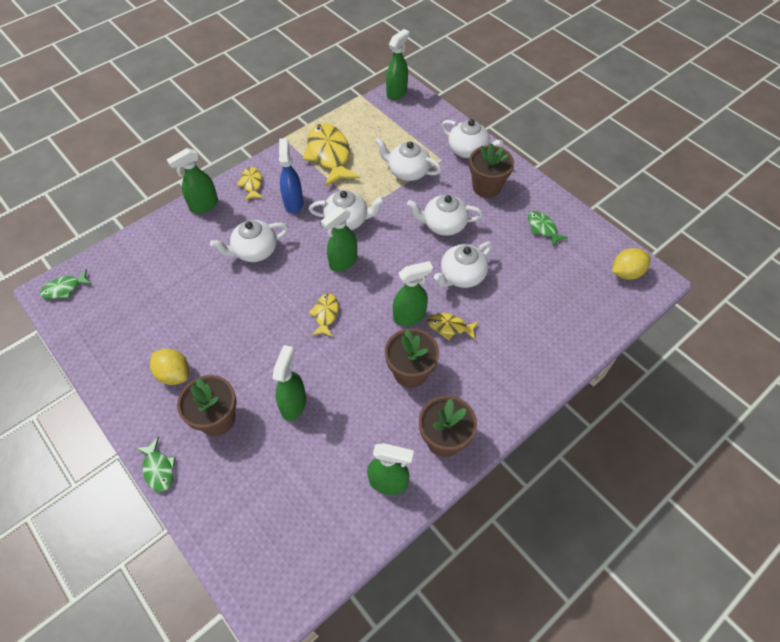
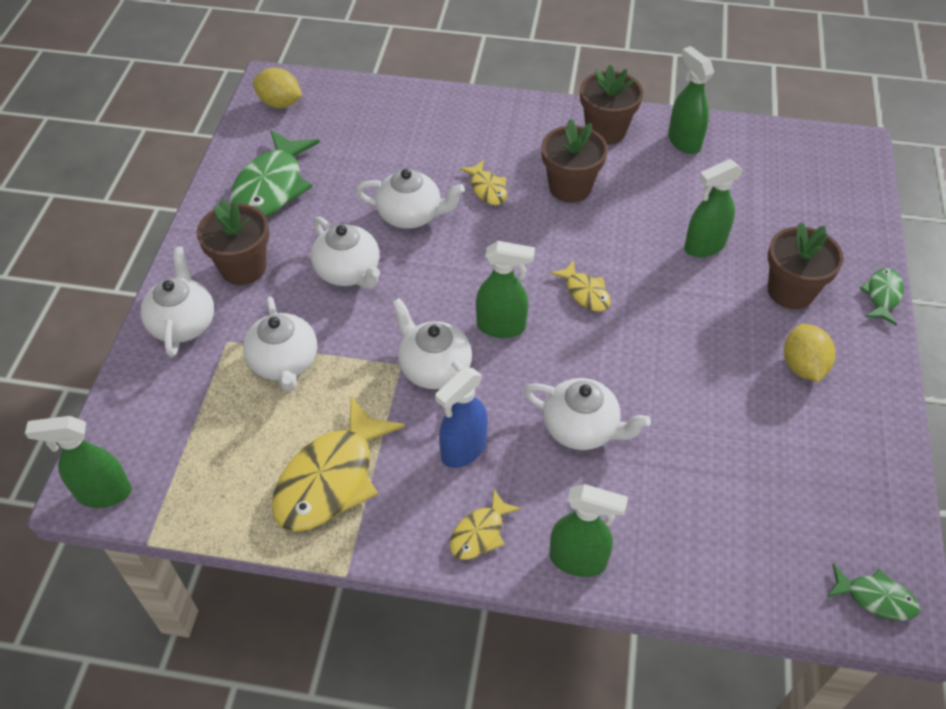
camera: 130 degrees left, 5 degrees down
(325, 314) = (585, 292): yellow fish -> yellow fish turned 90 degrees counterclockwise
(410, 316) = (509, 225): green spray bottle -> none
(543, 228) = (271, 187): green fish -> green fish, size x1.97

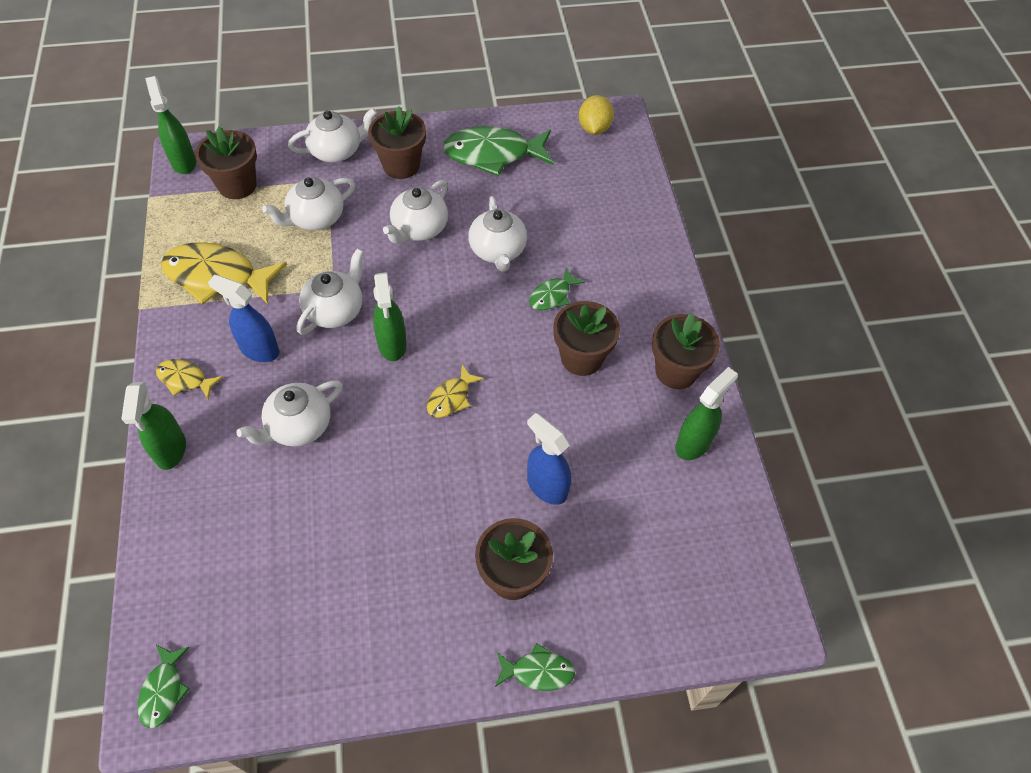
camera: 70 degrees right, 5 degrees up
(184, 436) = (237, 185): none -> brown flower pot
(487, 189) = (552, 295): yellow fish -> green fish
(581, 428) = (298, 426): white teapot -> white teapot turned 45 degrees clockwise
(704, 246) = (546, 486): green spray bottle -> blue spray bottle
(802, 366) = (415, 599): yellow lemon -> none

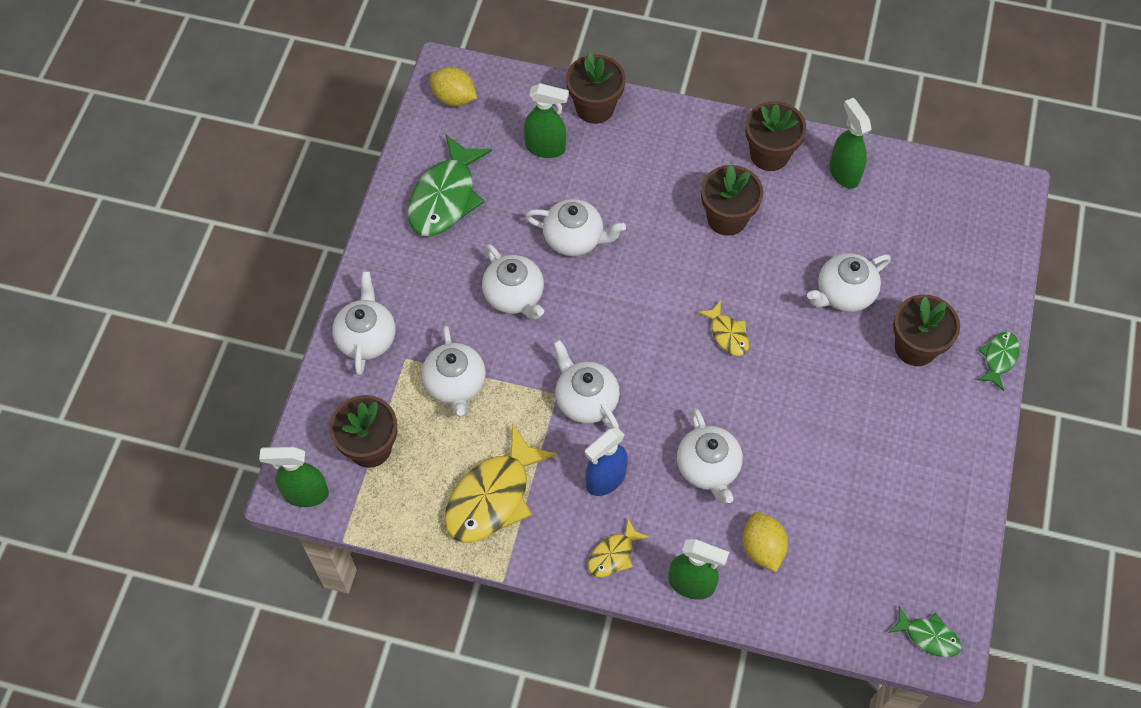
camera: 65 degrees left, 5 degrees up
(225, 499) = (762, 548): none -> yellow lemon
(392, 345) = (648, 363): green spray bottle -> green spray bottle (546, 148)
(401, 165) = (419, 284): brown flower pot -> brown flower pot (595, 108)
(546, 486) = (844, 293): blue spray bottle -> white teapot
(552, 295) = (648, 214): green fish -> none

